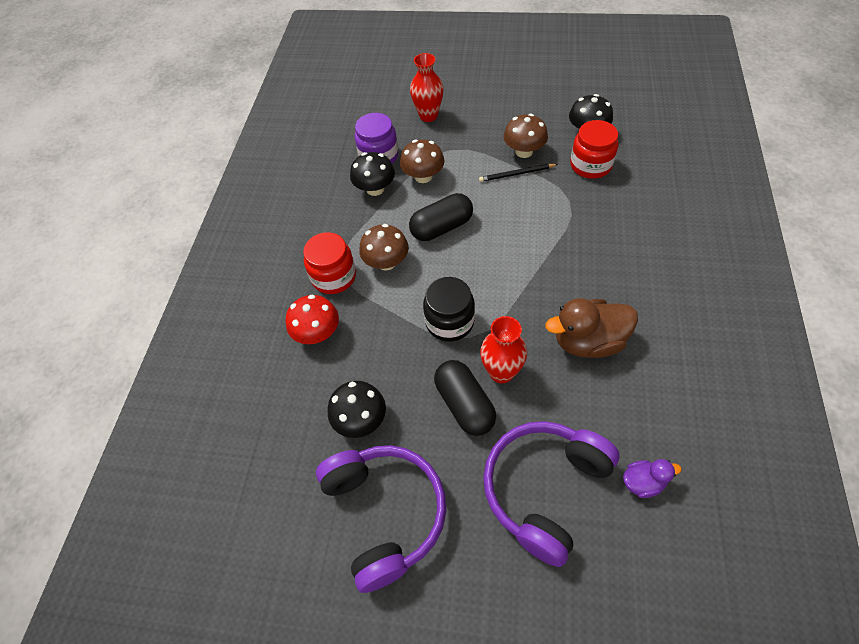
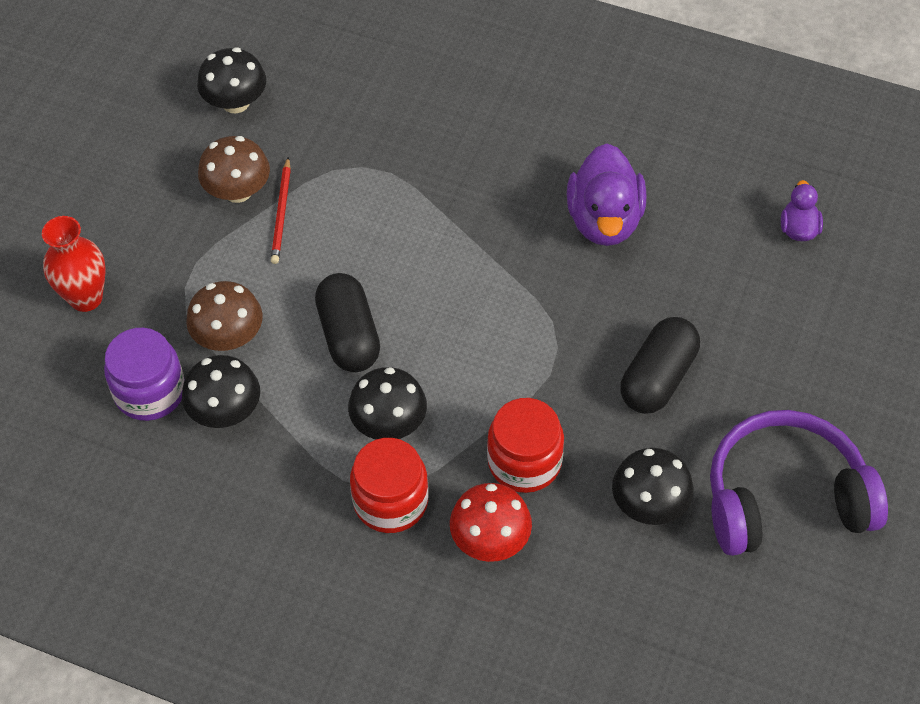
camera: 80 degrees left, 0 degrees up
(386, 262) = (389, 423): brown mushroom -> black mushroom
(449, 322) = (525, 365): black jar -> none
(464, 404) = (658, 378): black capsule -> black capsule turned 45 degrees counterclockwise
(501, 372) = (622, 325): red vase -> none
(516, 174) = (281, 213): black pencil -> red pencil
(545, 489) = (788, 323): purple headphones -> none
(588, 341) = (604, 220): brown duck -> purple duck
(590, 165) = (306, 120): red jar -> red jar (524, 462)

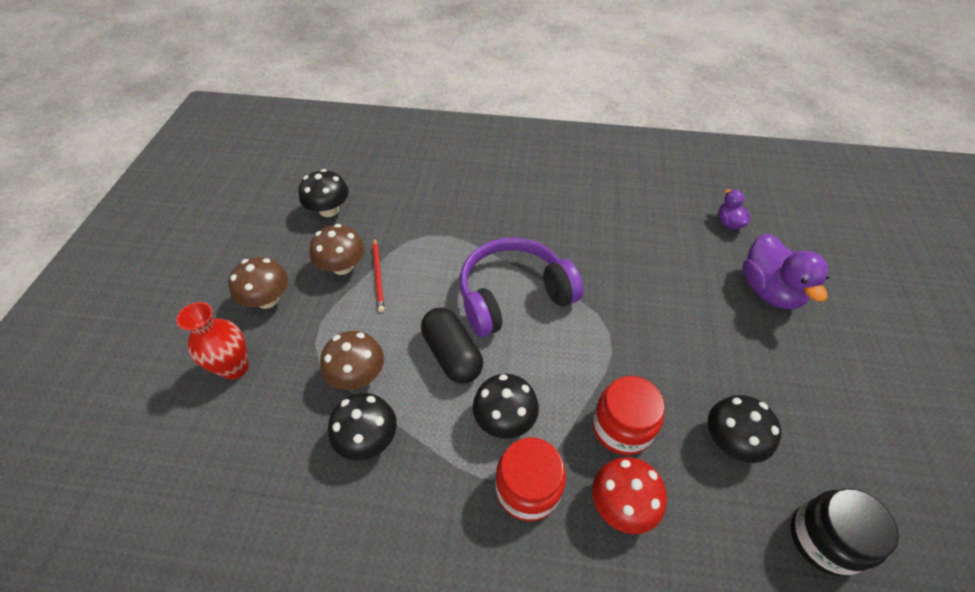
camera: 15 degrees left, 5 degrees down
(135, 218) = (267, 299): none -> brown mushroom
(150, 392) = (300, 436): purple jar -> none
(604, 220) = (604, 239): purple duck -> purple duck (769, 290)
(658, 378) = (689, 339): black capsule -> none
(701, 622) = (824, 539): none -> black jar
(785, 499) = (826, 412): purple headphones -> purple headphones (513, 296)

